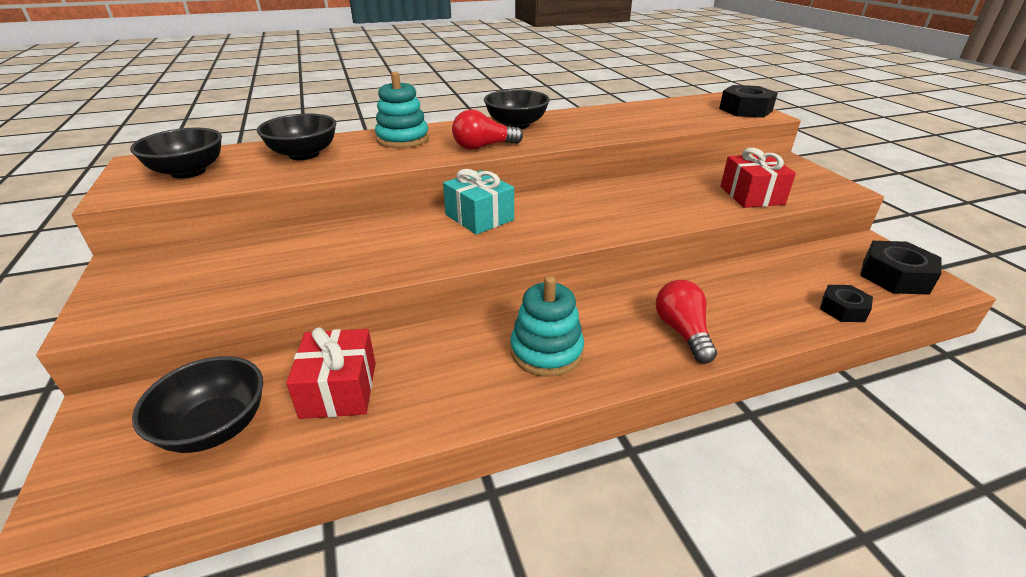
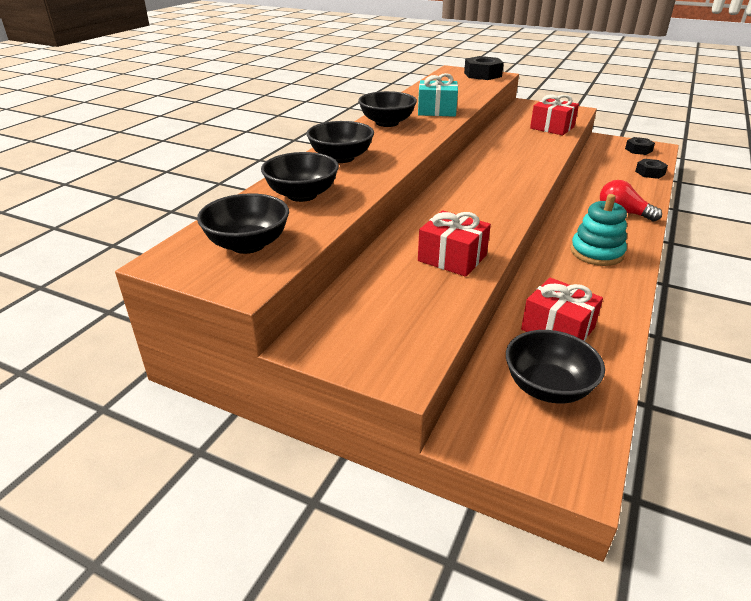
camera: 45 degrees left, 0 degrees up
(336, 263) = (452, 258): none -> red gift
(403, 139) = (341, 158): turquoise stacking toy -> black bowl
(479, 217) = (460, 195): turquoise gift -> turquoise gift (437, 110)
(483, 147) = (409, 143): red light bulb -> none
(895, 276) = (638, 150): black nut -> black nut, size x0.62

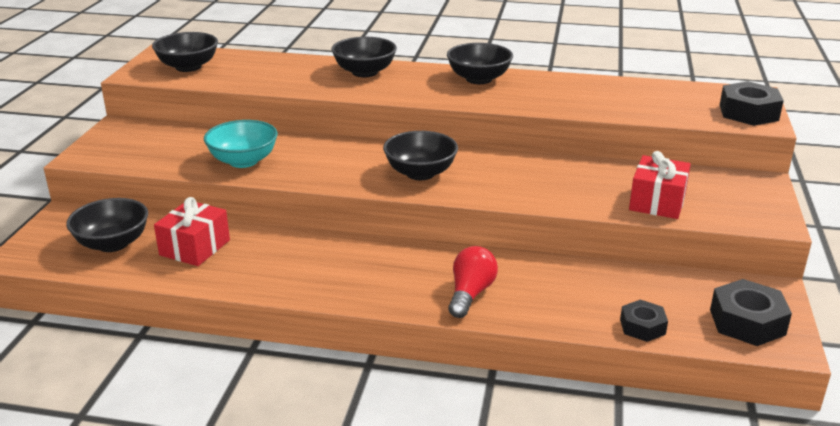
camera: 75 degrees right, 5 degrees down
(302, 195) = (276, 70): black bowl -> black bowl (420, 173)
(437, 110) = (544, 98): turquoise gift -> none
(452, 258) = (243, 161): red gift -> turquoise bowl
(596, 253) = (349, 271): turquoise stacking toy -> none
(638, 150) = (747, 322): black nut -> black nut, size x1.61

